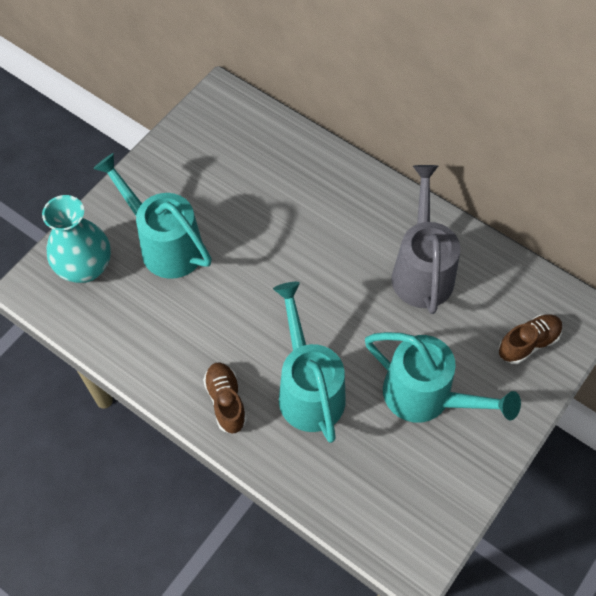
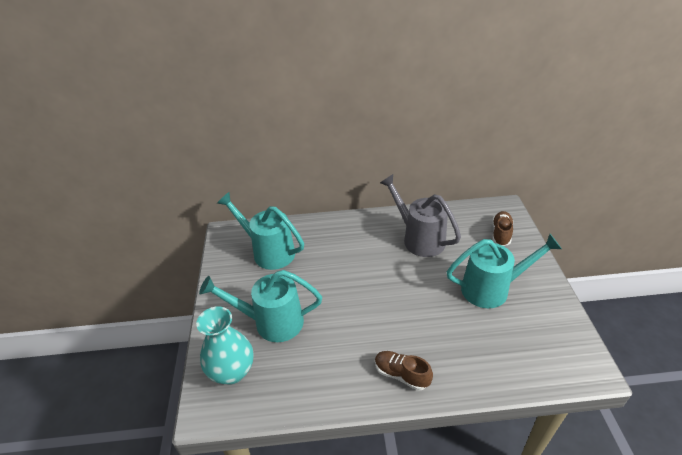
camera: 40 degrees left, 20 degrees down
(308, 389) = (435, 331): turquoise watering can -> turquoise watering can (268, 251)

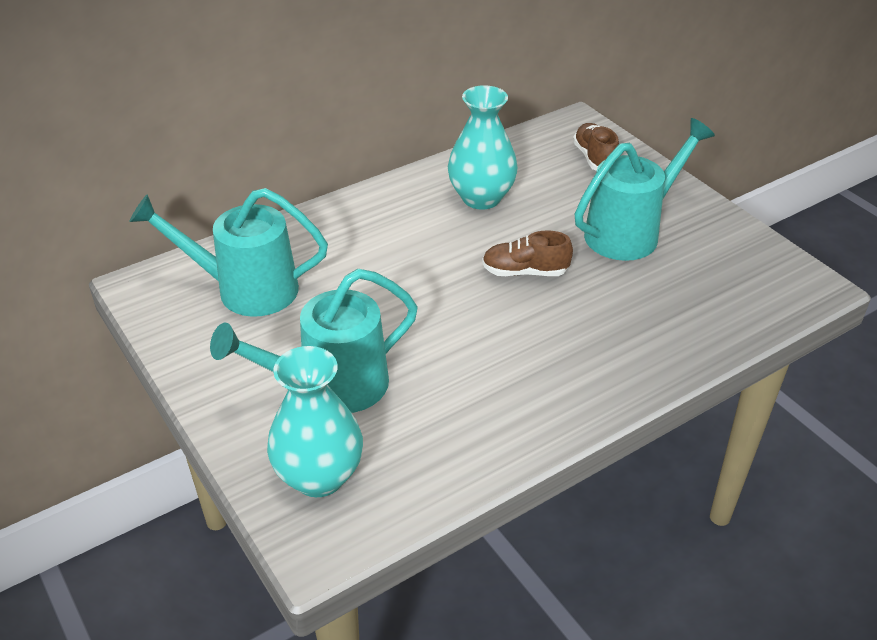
camera: 30 degrees left, 0 degrees up
(401, 374) = (582, 381): brown shoe -> brown shoe (525, 272)
(419, 238) = (481, 198): grey watering can -> turquoise vase

